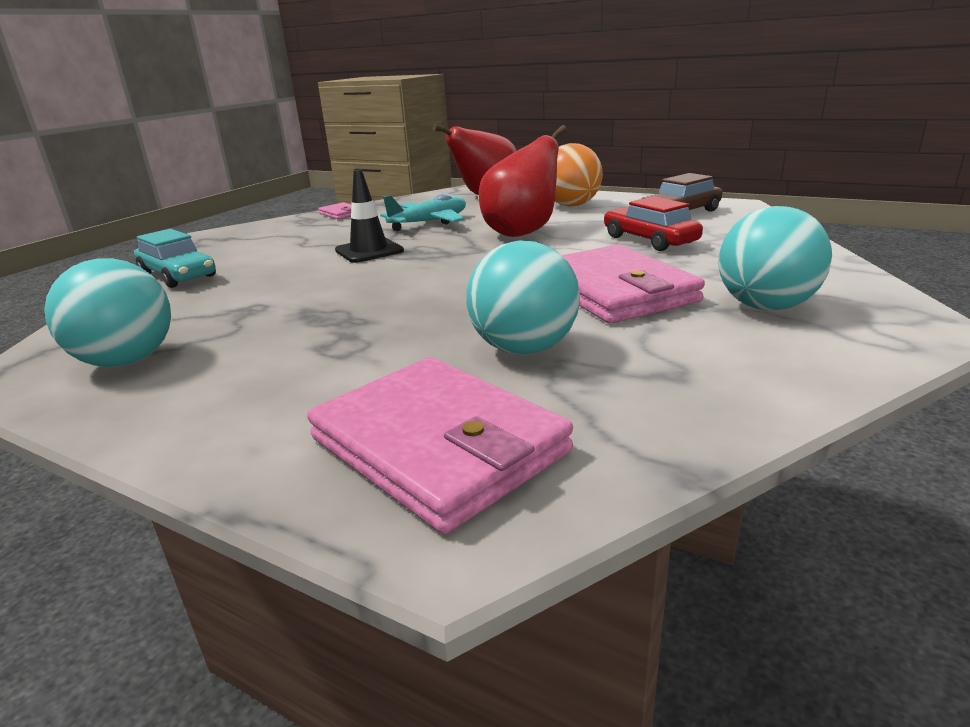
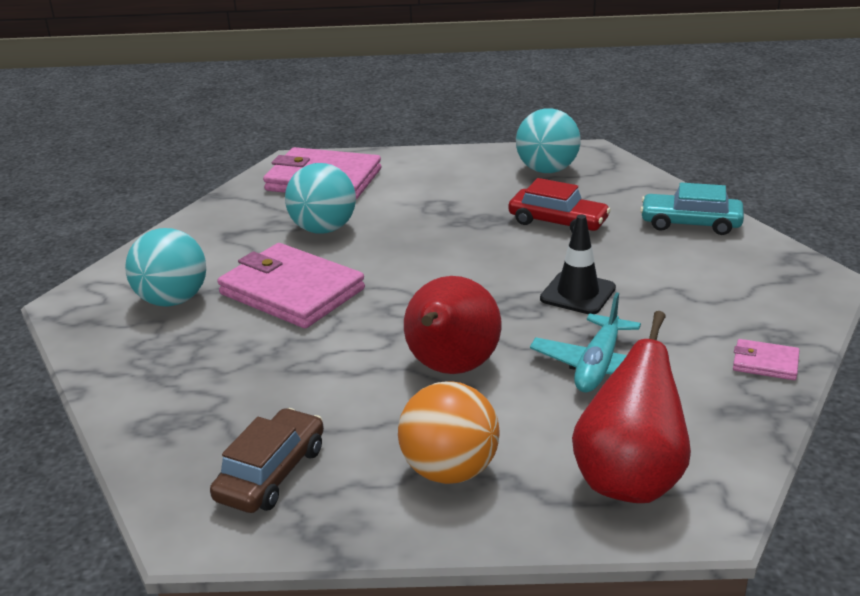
camera: 150 degrees right, 5 degrees up
(650, 240) = (290, 383): red car -> red car (558, 222)

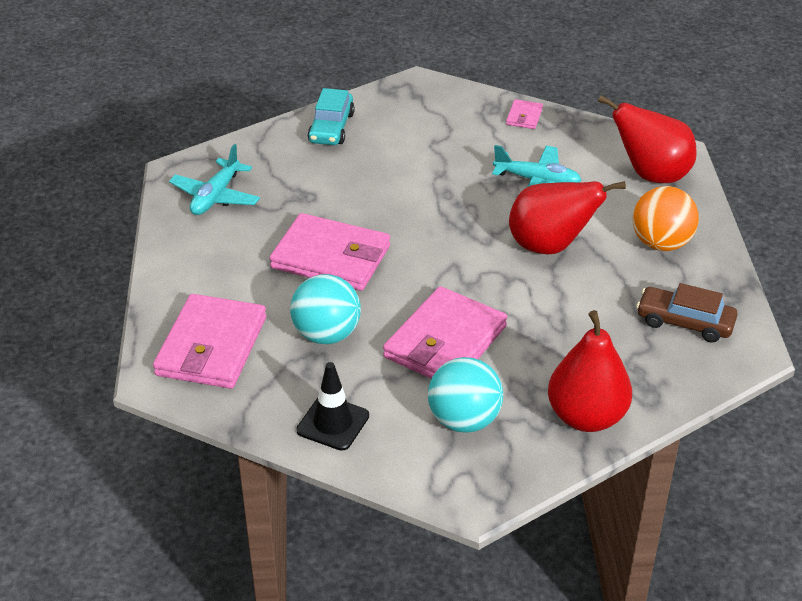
camera: 95 degrees left, 10 degrees up
(139, 376) = (586, 417): none -> red pear
(443, 229) = (331, 257): none -> pink wallet
(547, 170) = (216, 196): turquoise ball -> turquoise plane
(558, 222) = (323, 193): red car -> none
(578, 293) = (442, 186): black traffic cone -> black traffic cone (333, 423)

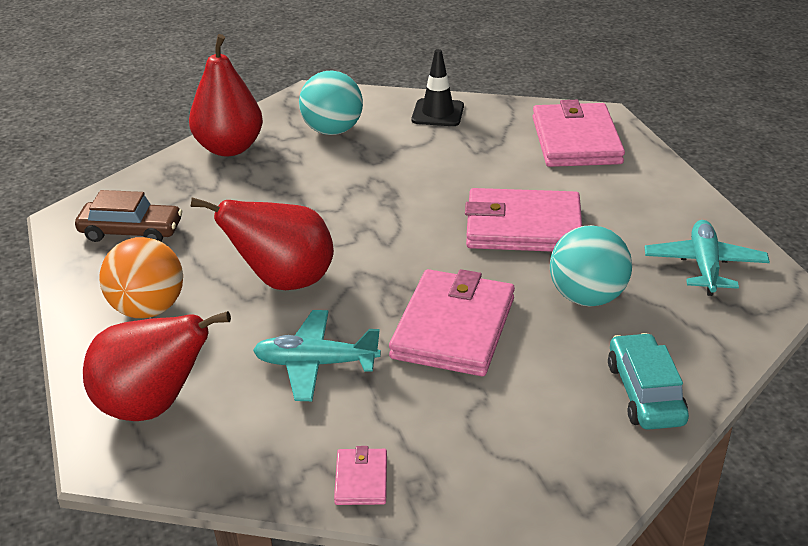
camera: 165 degrees right, 5 degrees down
(326, 334) = (482, 164): turquoise ball -> turquoise ball (587, 297)
(445, 342) = (369, 177): pink wallet -> pink wallet (453, 328)

